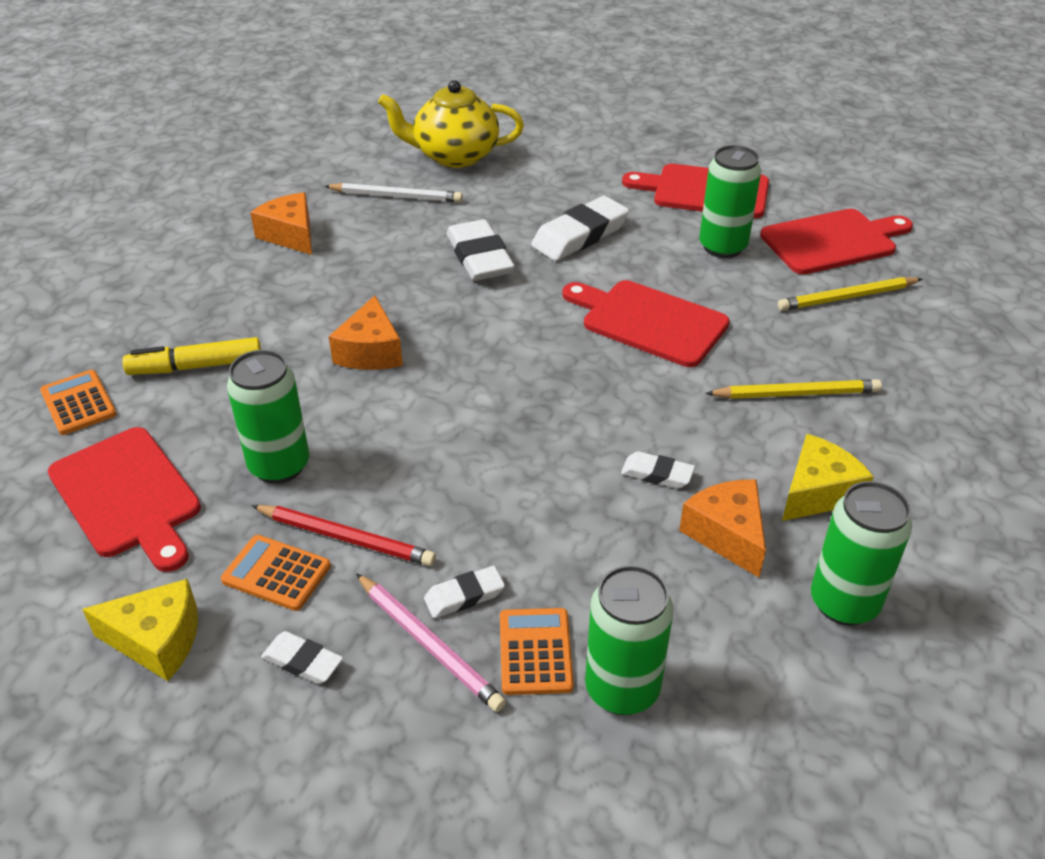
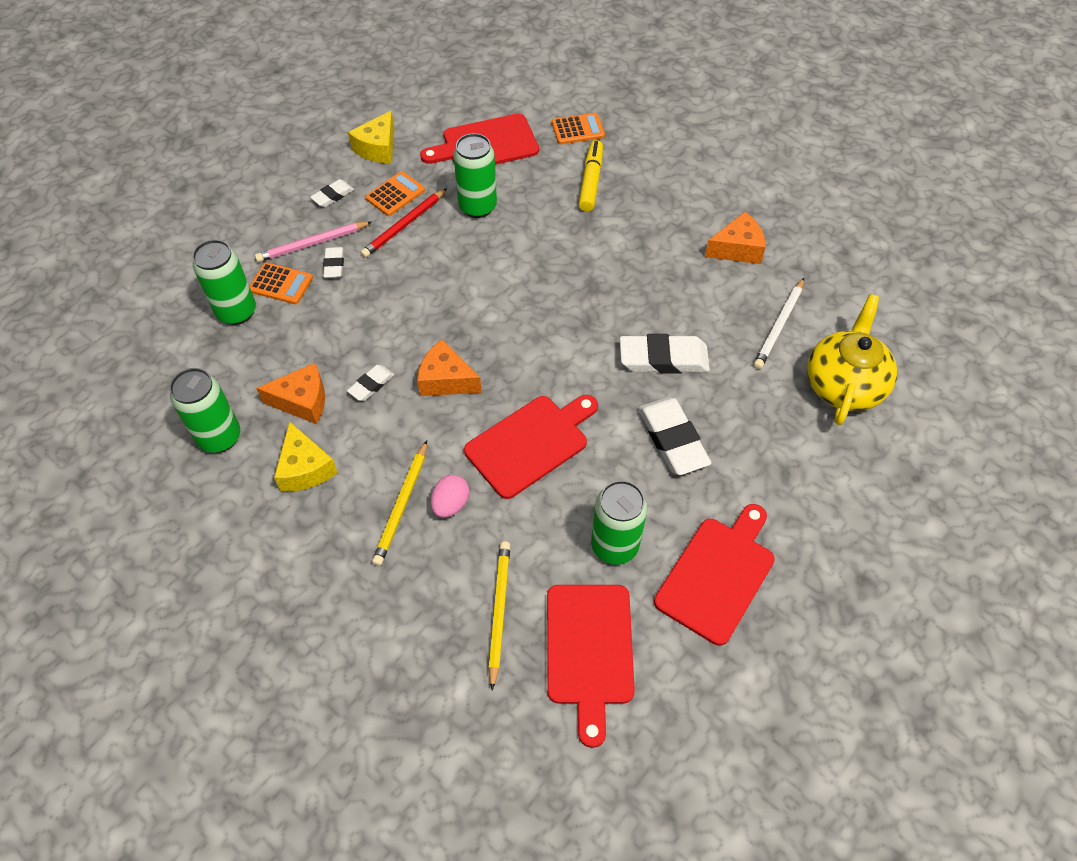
camera: 110 degrees right, 15 degrees up
(370, 351) = (568, 268): orange cheese -> orange cheese (446, 380)
(765, 358) = (450, 504): none -> pink egg

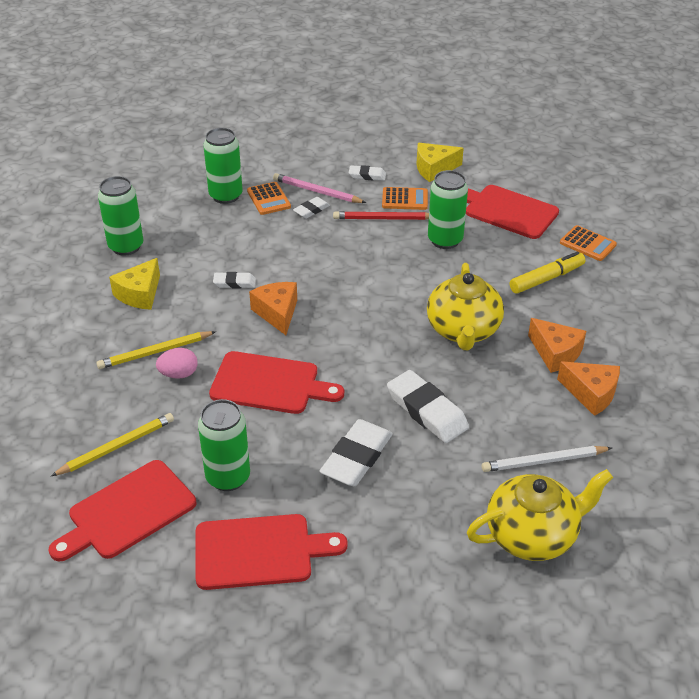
camera: 50 degrees right, 15 degrees down
(302, 401) = (189, 262): orange cheese -> orange cheese (555, 353)
(597, 273) = (463, 331): none -> yellow teapot

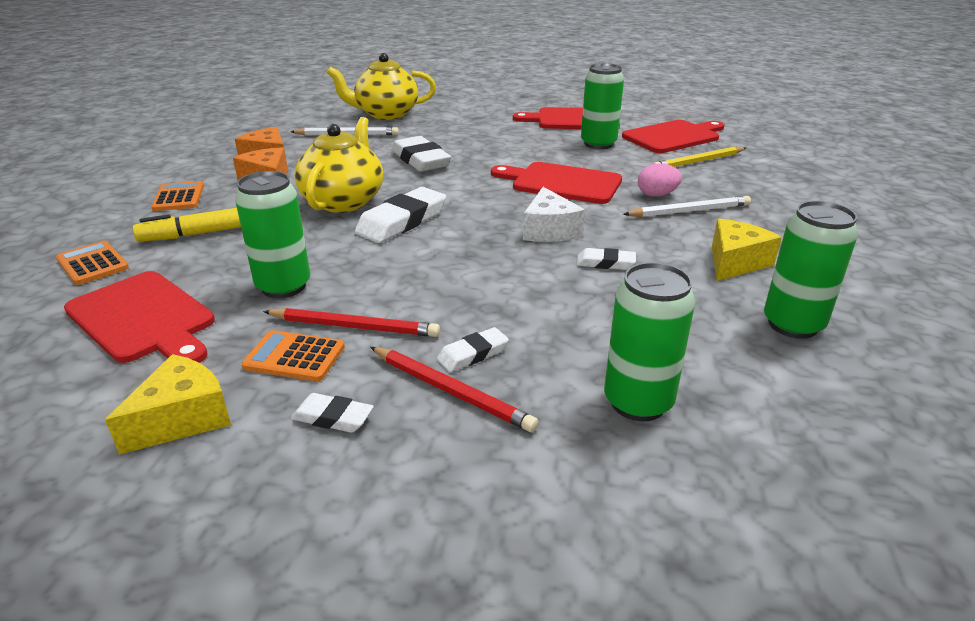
camera: 170 degrees left, 10 degrees down
(155, 352) = (689, 211): yellow pencil -> white pencil
(268, 199) = (550, 385): orange calculator -> orange calculator (179, 197)
(277, 313) = (549, 230): orange cheese -> white cheese
(317, 191) = (450, 391): pink pencil -> red pencil
(357, 457) = (492, 145): white eraser -> white eraser (402, 221)
(434, 169) = (182, 418): yellow cheese -> yellow cheese turned 45 degrees counterclockwise

